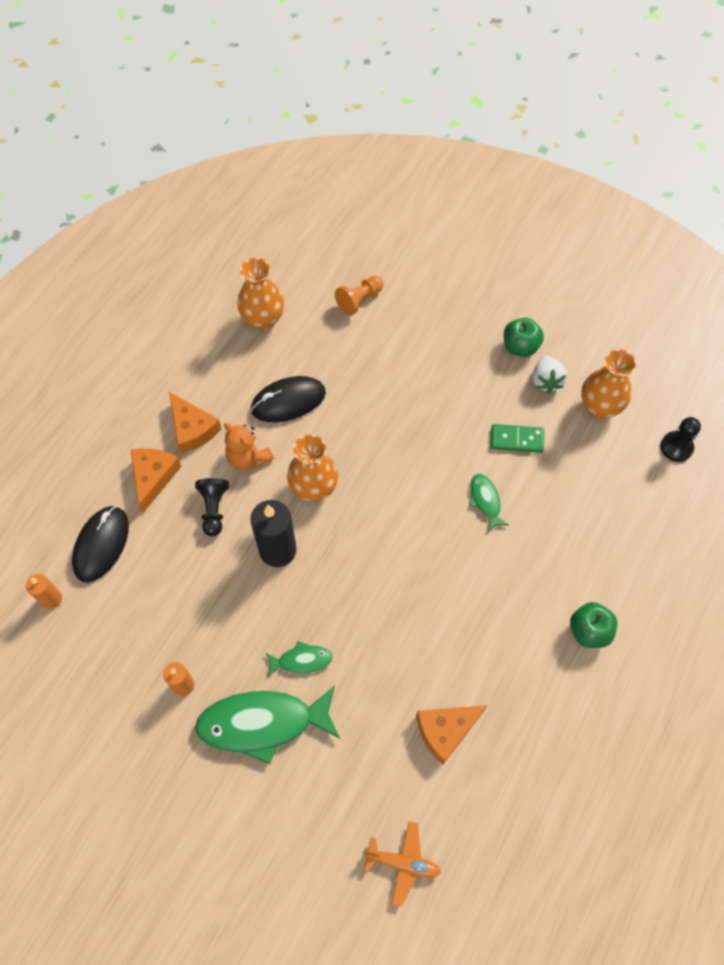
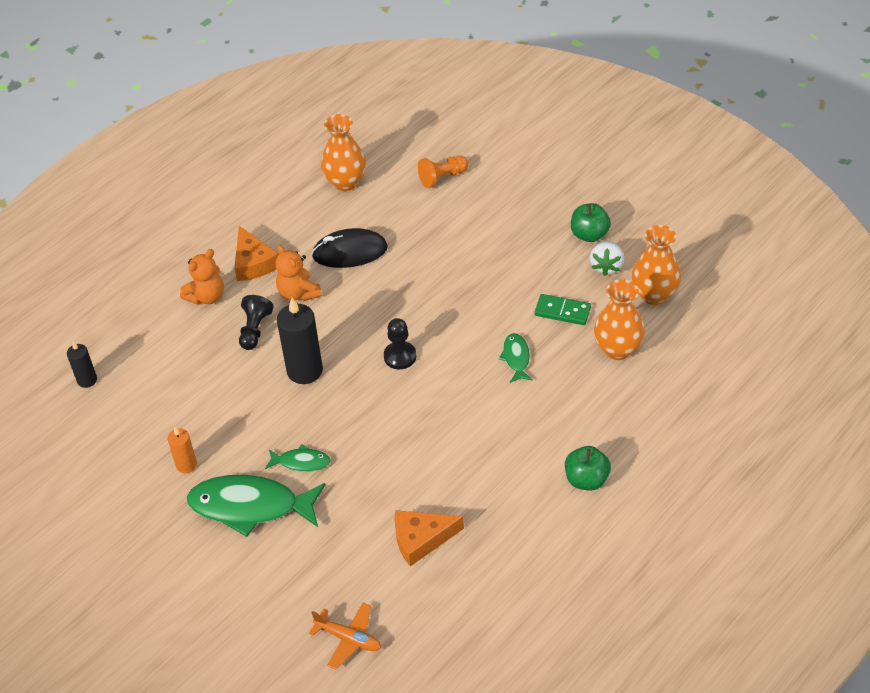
camera: 15 degrees right, 15 degrees down
(51, 599) = (87, 380): orange candle -> black candle
(101, 545) = (144, 344): black mouse -> none
(153, 477) = (206, 297): orange cheese -> orange teddy bear
(314, 488) = (353, 325): orange vase -> orange vase (617, 349)
(676, 447) = (722, 339): black pawn -> black pawn (400, 356)

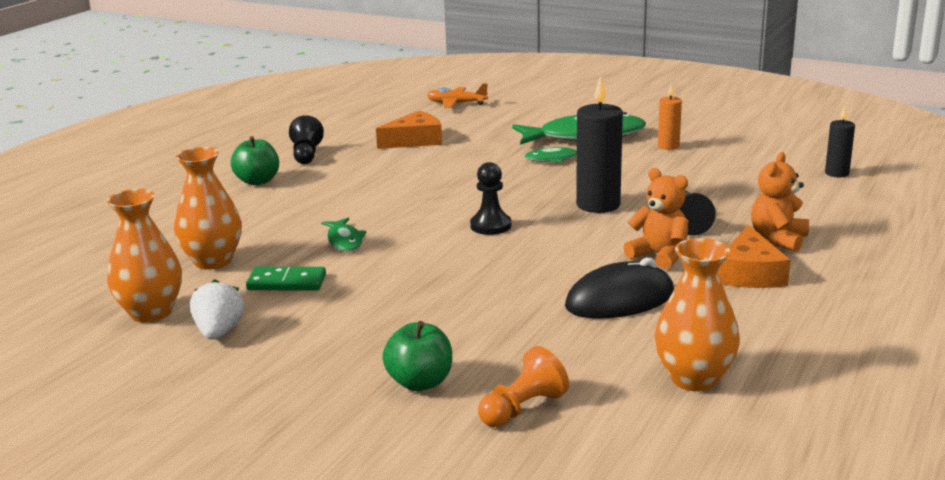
camera: 165 degrees right, 25 degrees down
(253, 263) = (750, 273): orange cheese -> orange cheese turned 135 degrees counterclockwise
(537, 530) = (306, 155): none -> black pawn
(589, 234) = (244, 364): green apple -> green apple (420, 382)

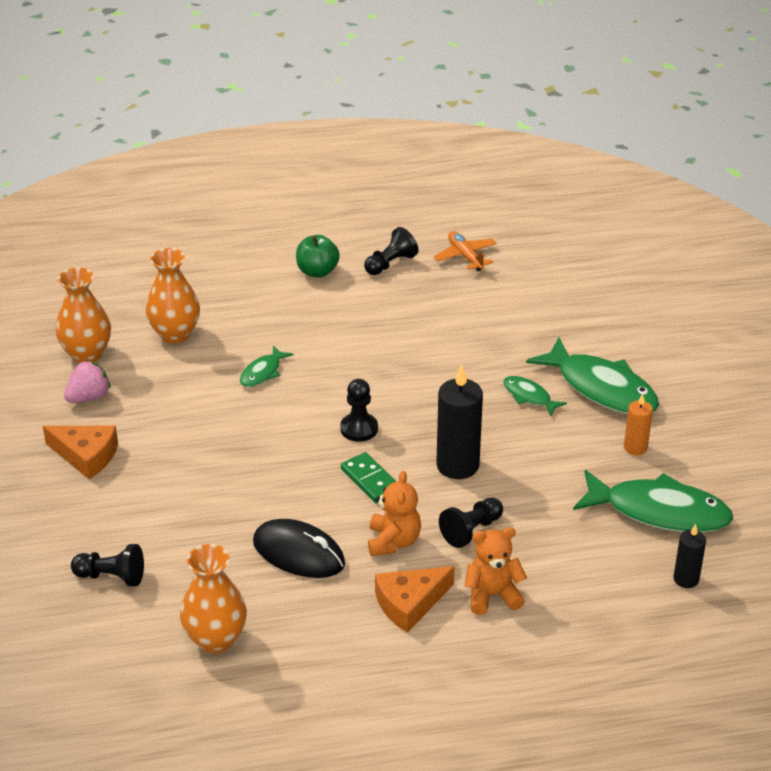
camera: 50 degrees right, 15 degrees up
(219, 332) = (89, 397): white strawberry -> pink strawberry
(287, 282) = (177, 384): green domino -> green domino (371, 480)
(415, 140) = (482, 300): orange cheese -> orange cheese (86, 456)
(420, 382) = (104, 516): green apple -> none
(456, 103) = (594, 276): orange plane -> orange plane (465, 256)
(523, 408) = (111, 577): orange pawn -> black pawn
(750, 160) = (659, 511): none -> green fish

